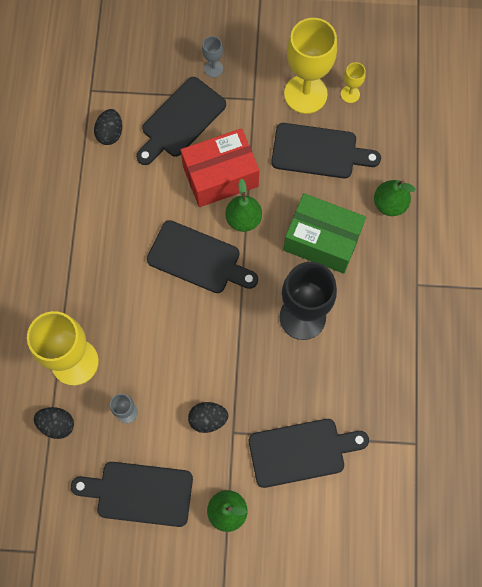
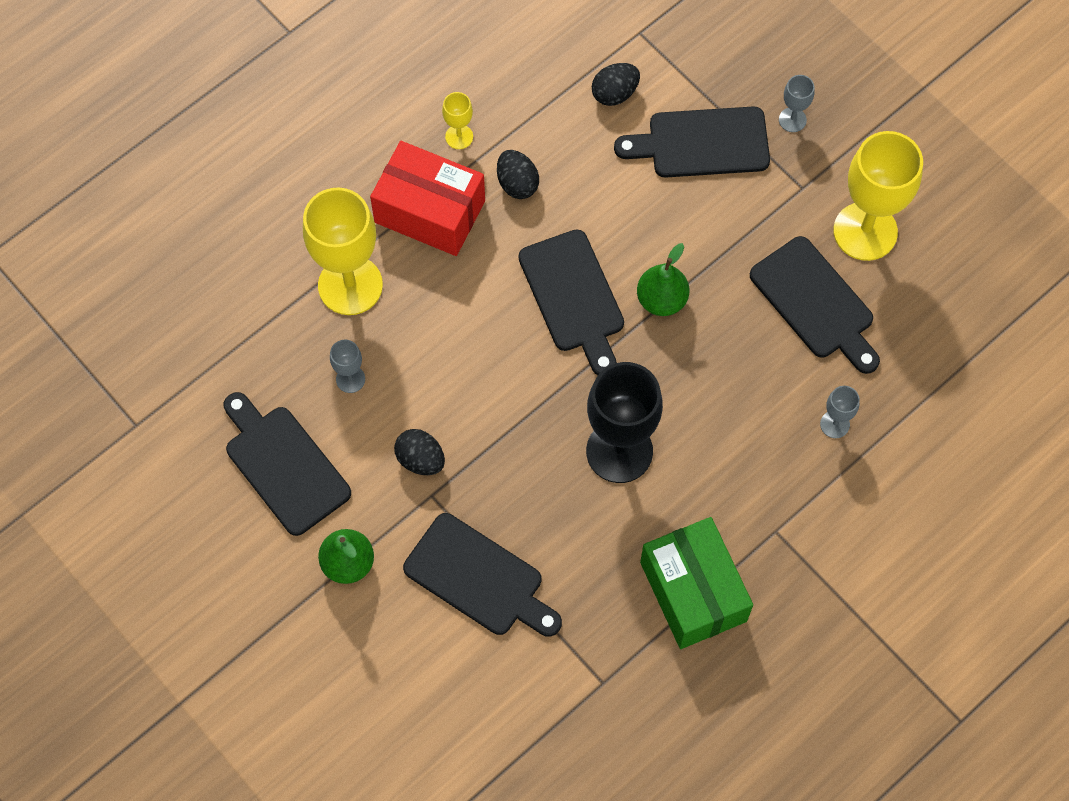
camera: 45 degrees right, 5 degrees down
(57, 424) = (274, 328): black egg -> black egg (517, 183)
(220, 176) = (683, 236): red box -> red box (430, 211)
(322, 241) = (721, 395): green box -> green box (693, 591)
(350, 94) = (915, 274): yellow goblet -> yellow goblet (459, 137)
(389, 204) = (834, 424): green pear -> grey goblet

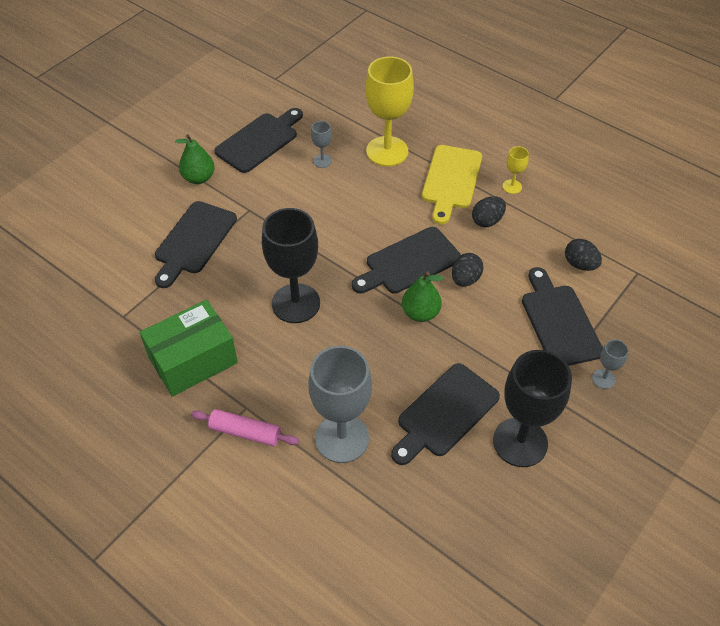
camera: 80 degrees right, 15 degrees down
(420, 459) = (273, 201): black egg -> black egg (465, 279)
(430, 211) = (451, 180): red box -> yellow cutting board
(811, 535) = (245, 432): none -> pink rolling pin
(834, 424) = (342, 438): grey goblet -> grey goblet, size x2.25
(865, 231) = (520, 442): yellow goblet -> black goblet

